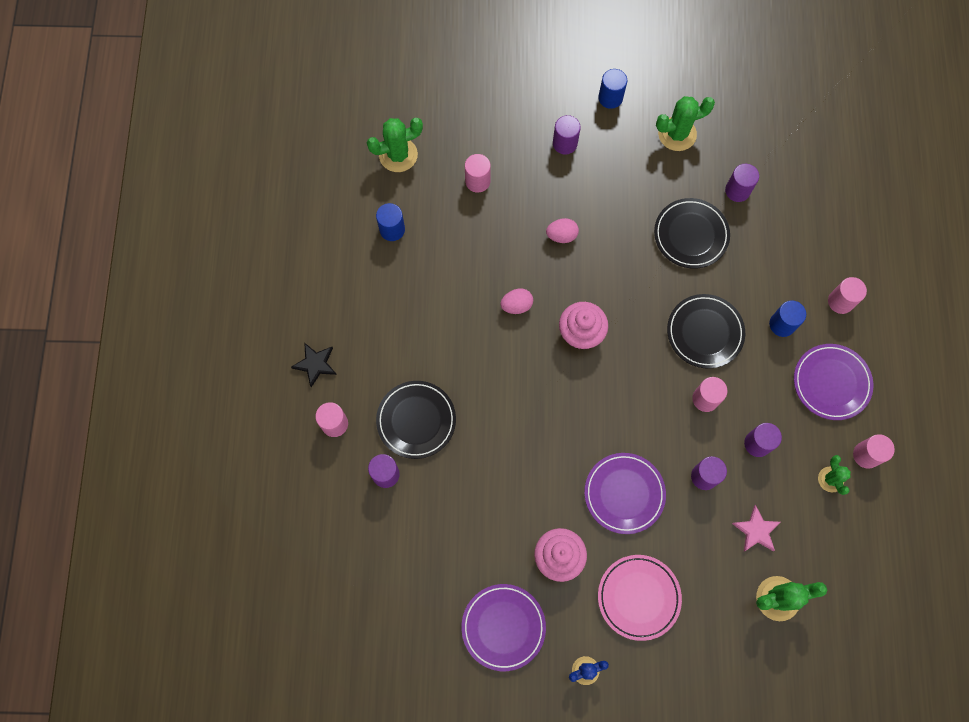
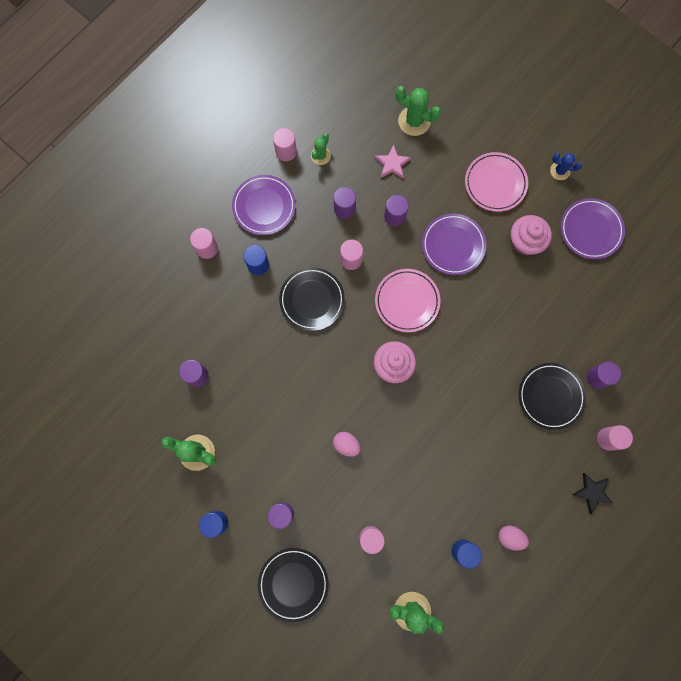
camera: 140 degrees left, 5 degrees up
(516, 305) = (420, 420): pink egg -> pink egg (510, 537)
(619, 402) = (407, 301): none -> pink plate
(691, 235) = (258, 371): black plate -> black plate (293, 583)

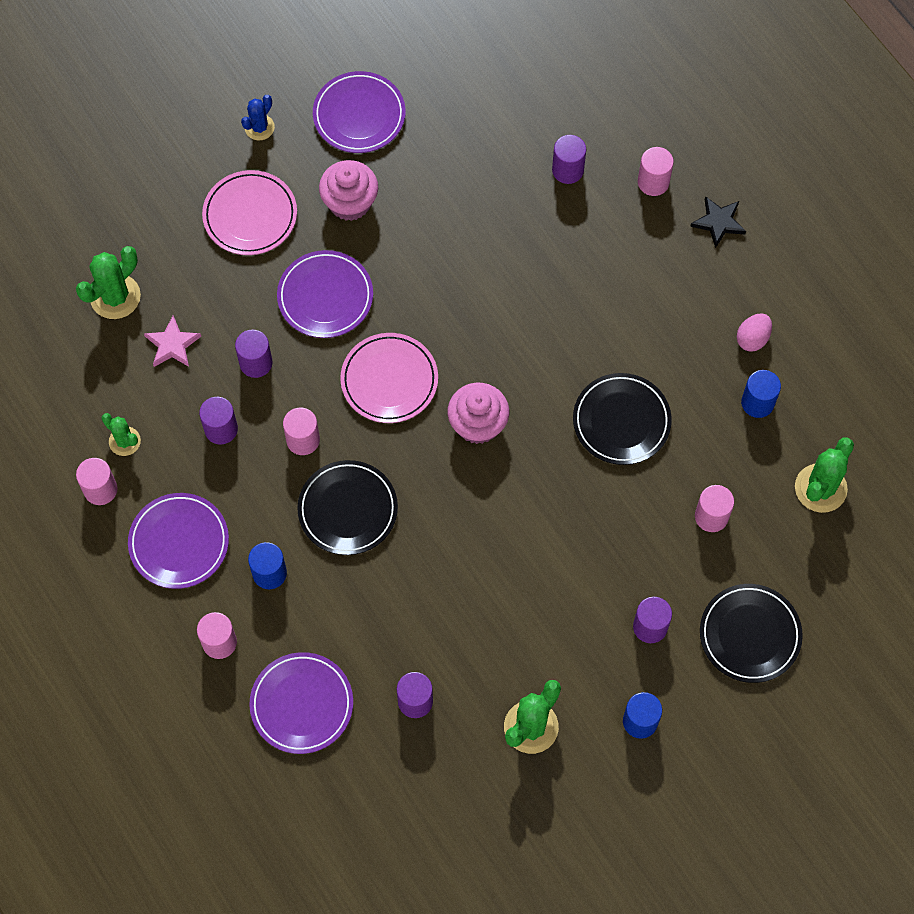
camera: 75 degrees left, 10 degrees down
(179, 308) = (302, 704): none -> purple plate
(346, 444) = (574, 515): pink egg -> none
(550, 396) = (578, 234): black plate -> black plate (621, 421)

